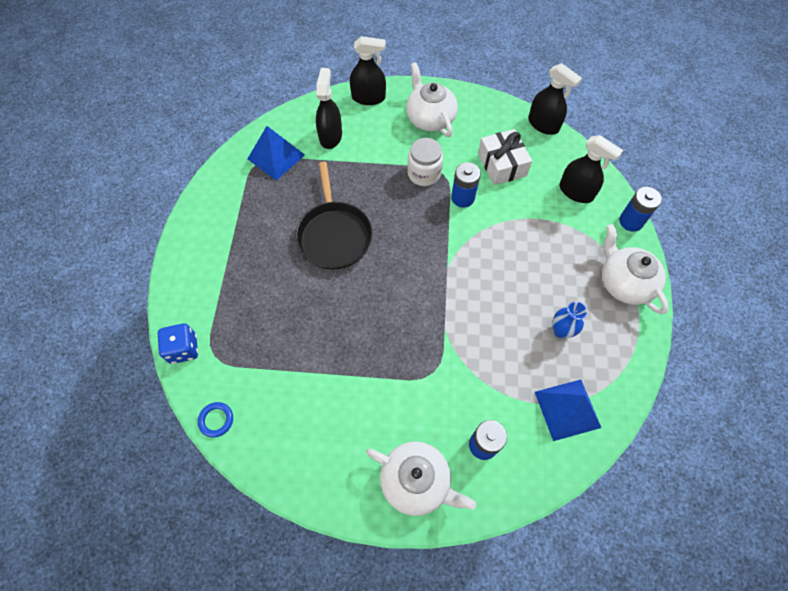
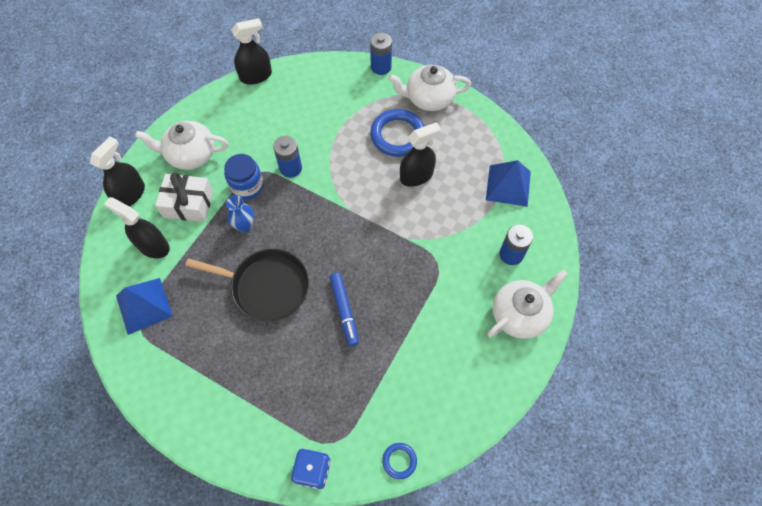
camera: 65 degrees left, 0 degrees up
(341, 308) = (344, 310): none -> blue marker
(424, 173) = (247, 186): white jar -> blue jar
(502, 165) = (276, 124): white gift -> white gift (188, 204)
(558, 272) = (397, 135): none -> blue ring
(561, 331) = (446, 158): blue vase -> blue vase (245, 226)
(576, 192) = (334, 87): black spray bottle -> black spray bottle (416, 176)

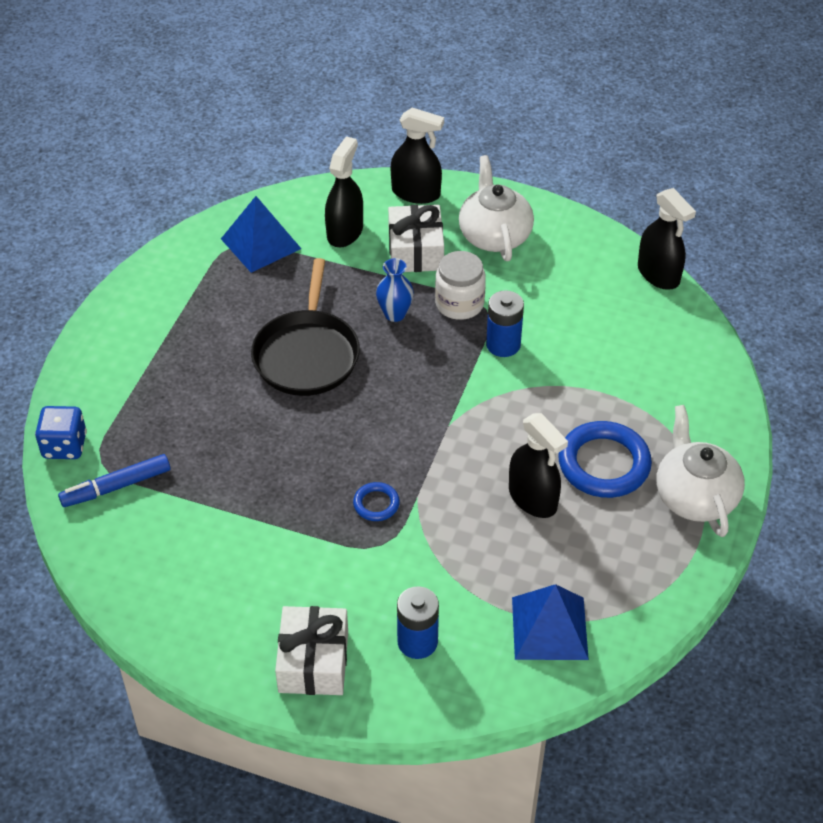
camera: 80 degrees right, 15 degrees down
(247, 186) = (459, 304): blue jar -> white jar
(344, 310) = (285, 443): blue marker -> blue marker (116, 487)
(381, 67) = (737, 423): blue battery -> none
(399, 461) = (80, 534): blue ring -> blue ring (376, 504)
(520, 314) = (313, 661): white teapot -> white gift

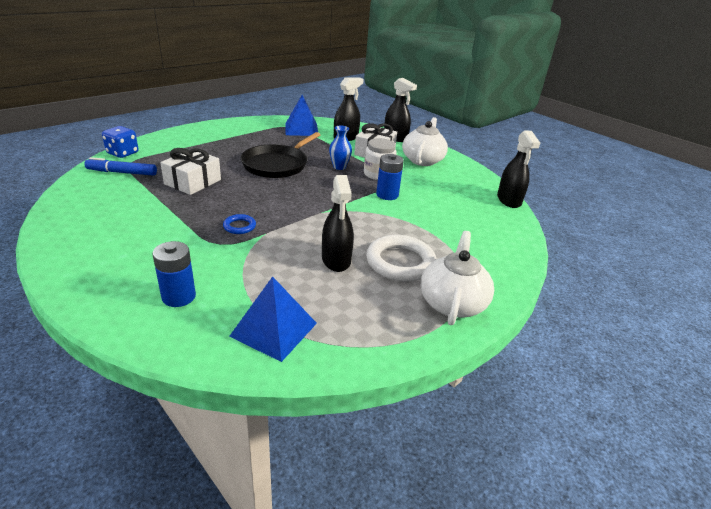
camera: 25 degrees right, 15 degrees down
(313, 661) = (105, 278): white gift -> white gift (193, 182)
(604, 464) = (400, 262): blue ring -> white ring

